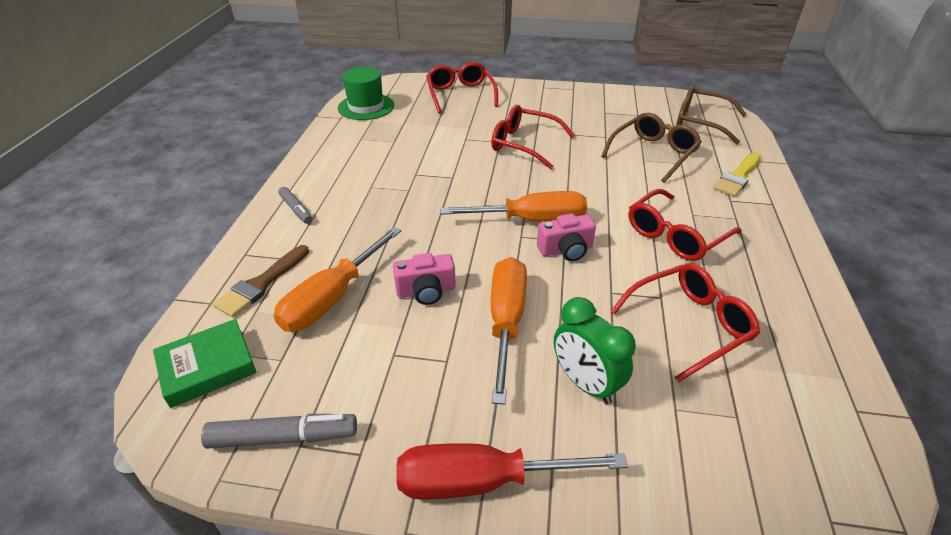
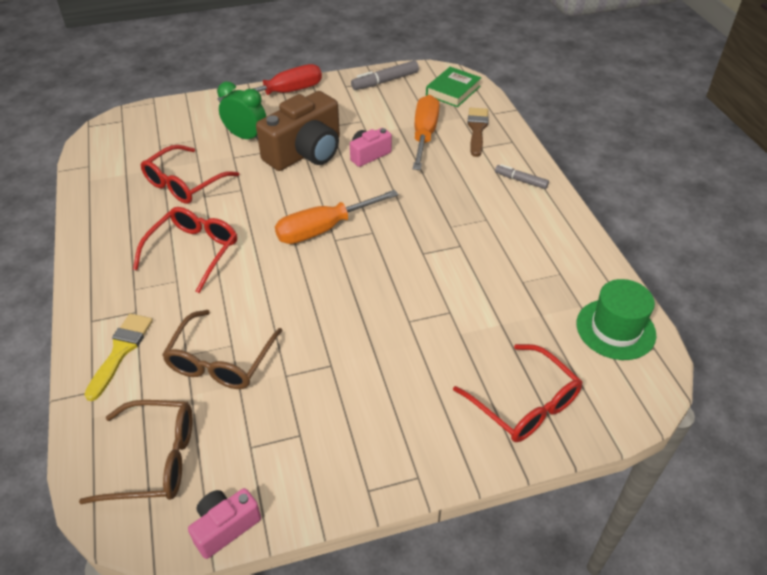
camera: 155 degrees right, 5 degrees up
(506, 322) = (305, 152): orange screwdriver -> brown camera
(524, 144) = (378, 325): red glasses -> none
(566, 250) = (284, 211): pink camera -> pink camera (225, 527)

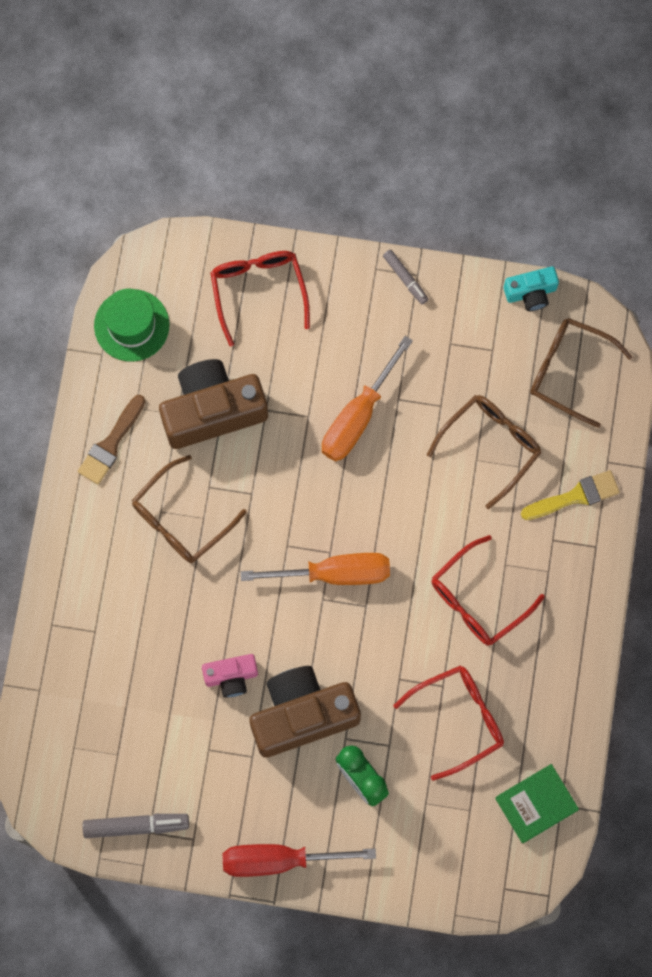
camera: 155 degrees left, 30 degrees up
(121, 351) = (575, 496): yellow brush -> yellow brush turned 150 degrees counterclockwise
(225, 527) = (531, 293): pink camera -> turquoise camera
(424, 135) = (148, 684): orange screwdriver -> orange screwdriver (358, 416)
(453, 91) = (60, 762): green book -> green book (536, 804)
(467, 220) = (181, 519): none -> brown glasses
(477, 129) = (79, 667): brown brush -> brown brush (111, 444)
(495, 294) = (212, 411): none -> brown camera
(521, 180) = (86, 553): grey marker -> grey marker (405, 279)

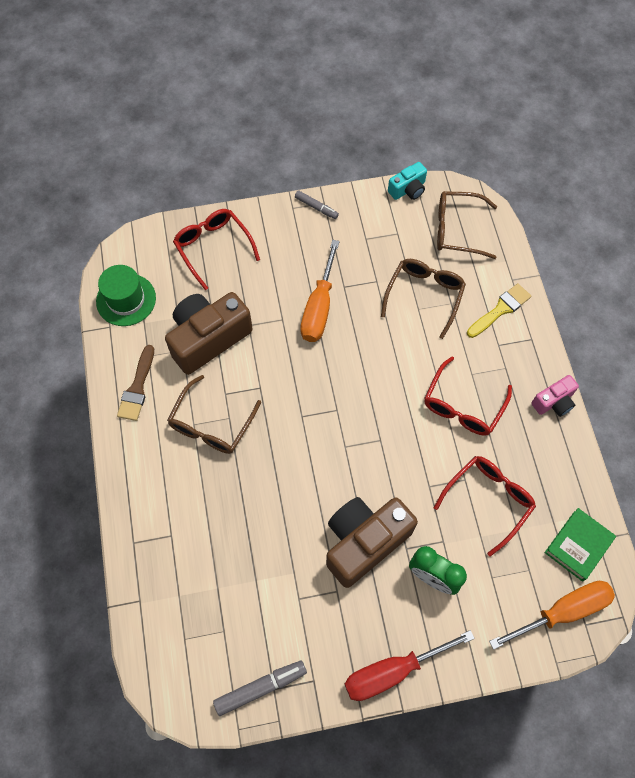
camera: 20 degrees left, 10 degrees down
(231, 677) = (295, 532): pink camera -> pink camera (554, 402)
(334, 573) = (346, 424): orange screwdriver -> orange screwdriver (562, 612)

